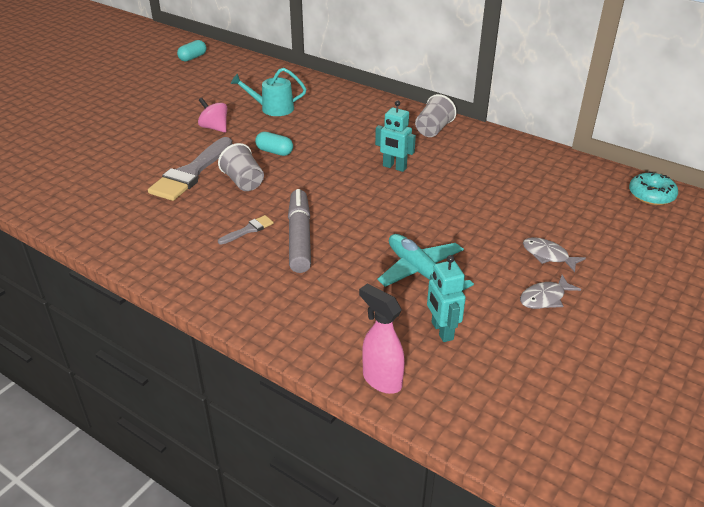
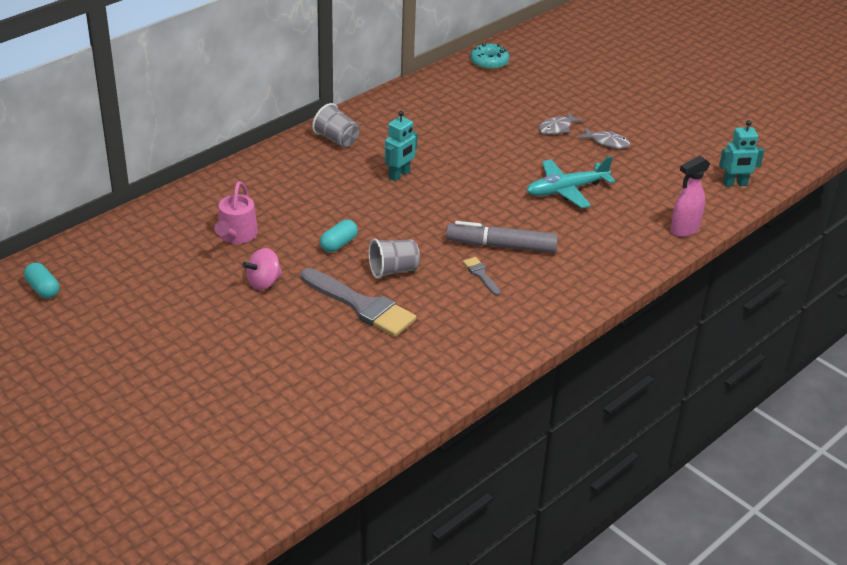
camera: 80 degrees left, 0 degrees up
(273, 108) = (236, 235): turquoise watering can -> pink watering can
(441, 331) = (636, 194): turquoise robot -> turquoise robot (735, 184)
(545, 298) = (607, 142): grey fish -> grey fish turned 45 degrees counterclockwise

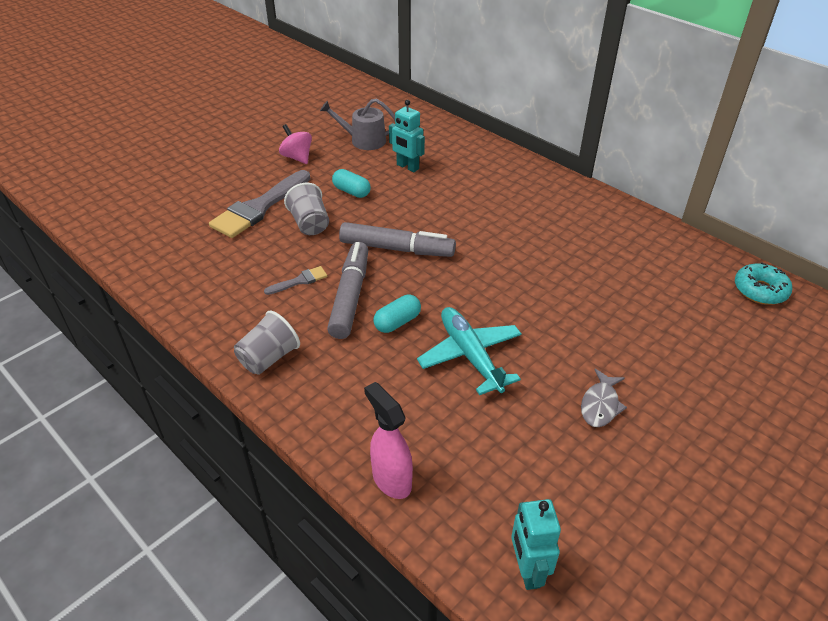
camera: 90 degrees right, 5 degrees up
(43, 289) = (297, 74): turquoise capsule -> turquoise capsule (397, 322)
(236, 235) = (363, 140): pink watering can -> grey watering can
(336, 140) = (529, 182): grey cup -> grey cup (269, 358)
(399, 175) = (474, 223): turquoise robot -> turquoise robot (407, 167)
(435, 219) = (397, 249): none -> grey marker
(557, 128) = (618, 352): grey fish -> none

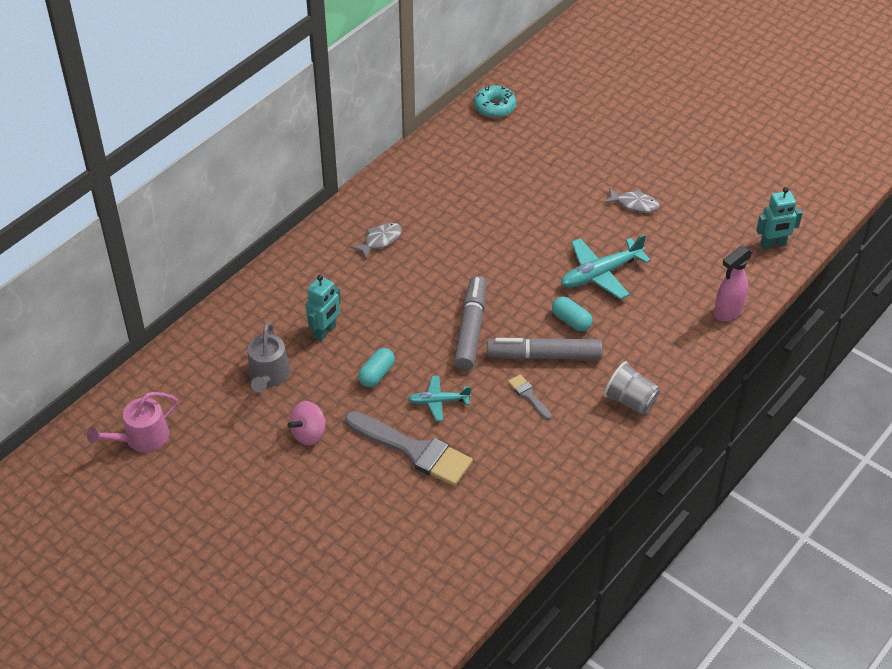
camera: 95 degrees left, 5 degrees up
(310, 224) = (438, 401): grey cup -> turquoise plane
(318, 92) = (141, 438): none -> pink watering can
(522, 199) = (380, 240): none -> grey fish

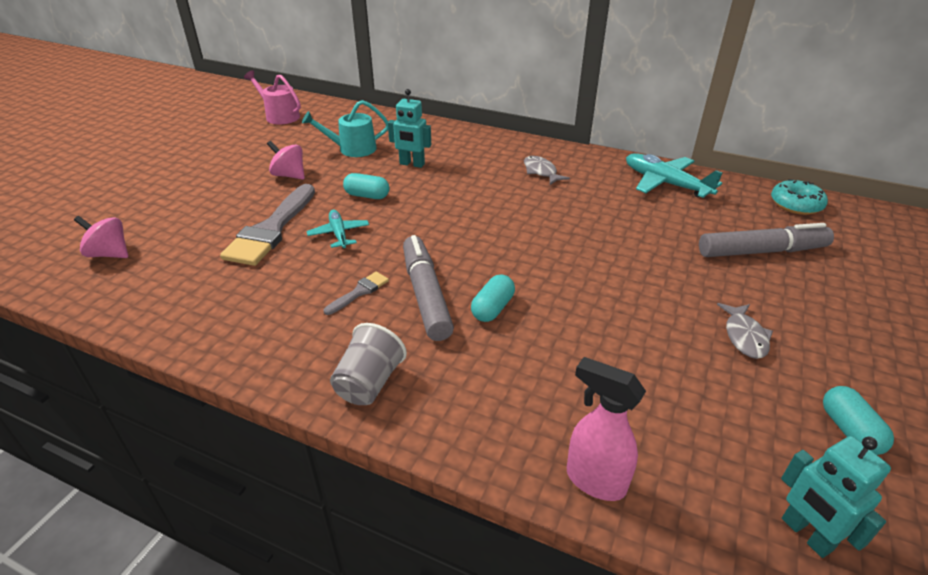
camera: 75 degrees right, 10 degrees down
(268, 376) = (352, 149): grey watering can -> turquoise watering can
(380, 240) = (541, 172): grey fish -> grey fish turned 150 degrees counterclockwise
(414, 575) = (109, 254): none -> pink spinning top
(471, 329) = (447, 238): grey marker -> grey marker (762, 251)
(601, 274) = (589, 323): turquoise plane -> turquoise plane (665, 183)
(716, 196) = (849, 430): none -> turquoise capsule

